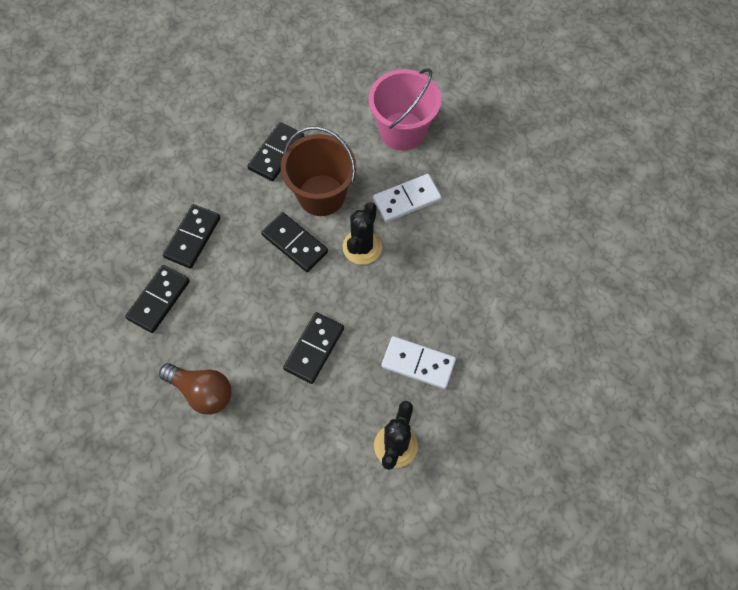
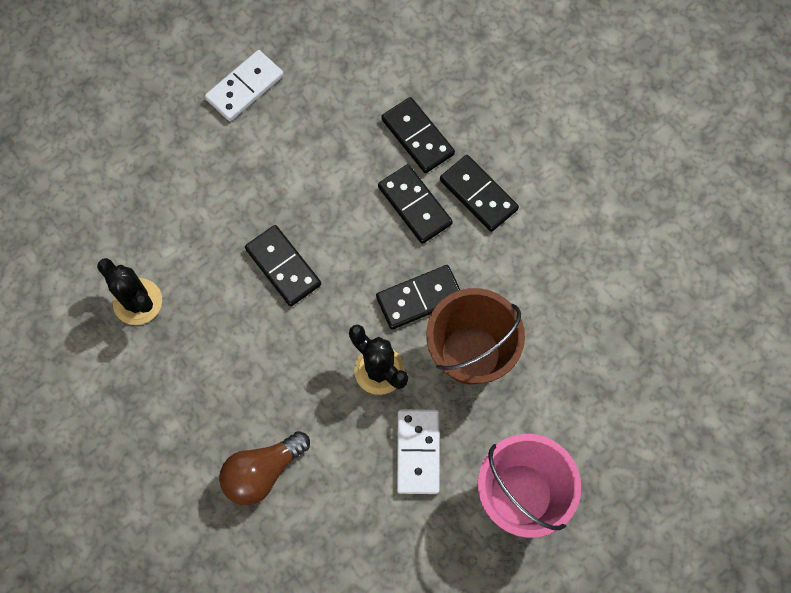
camera: 115 degrees right, 5 degrees up
(202, 392) = (293, 143): brown light bulb -> brown light bulb (262, 472)
(276, 153) = (553, 327): black domino -> black domino (415, 205)
(418, 364) = (210, 366): white domino -> white domino (244, 87)

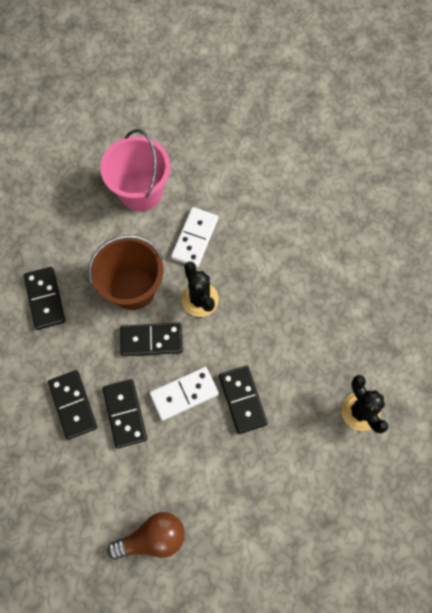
camera: 160 degrees left, 0 degrees up
(244, 87) = (223, 576): white domino -> white domino (184, 394)
(262, 472) = (302, 260): brown light bulb -> brown light bulb (153, 538)
(417, 137) = (98, 473): black domino -> black domino (45, 299)

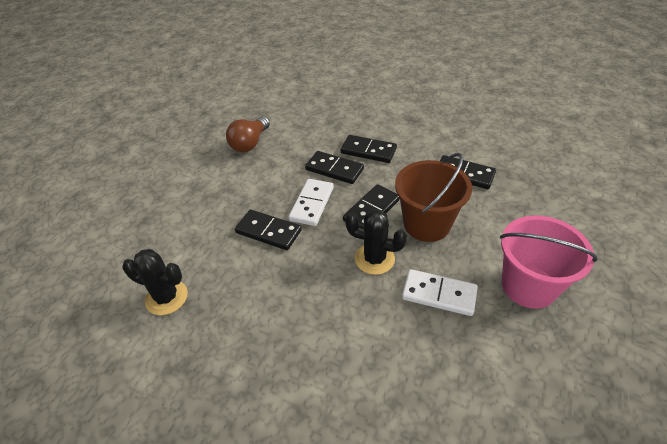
camera: 135 degrees right, 25 degrees down
(194, 238) = (439, 294): white domino -> white domino turned 45 degrees counterclockwise

